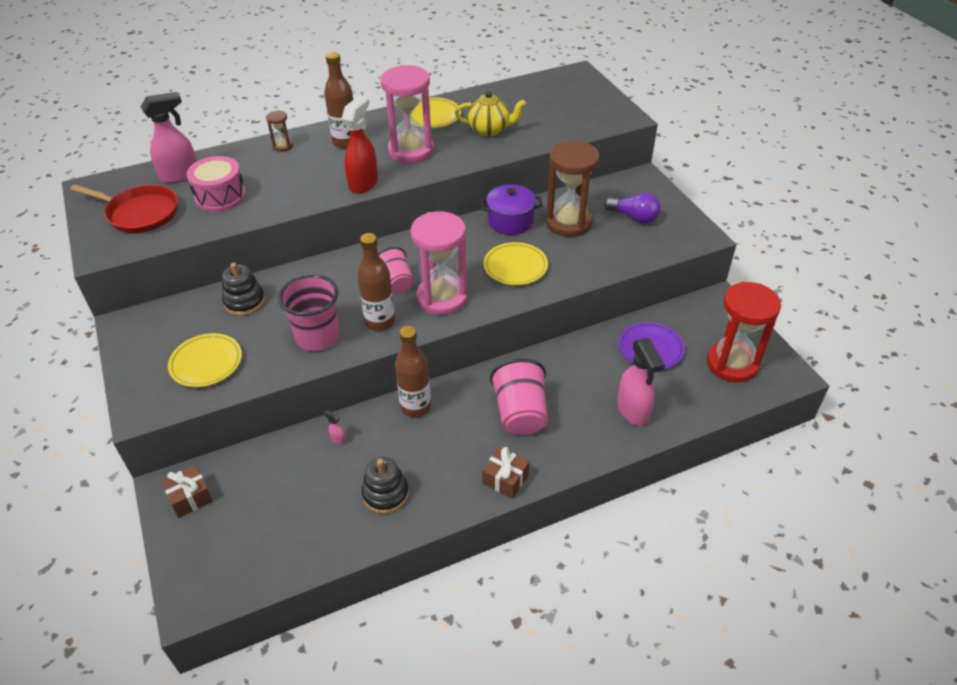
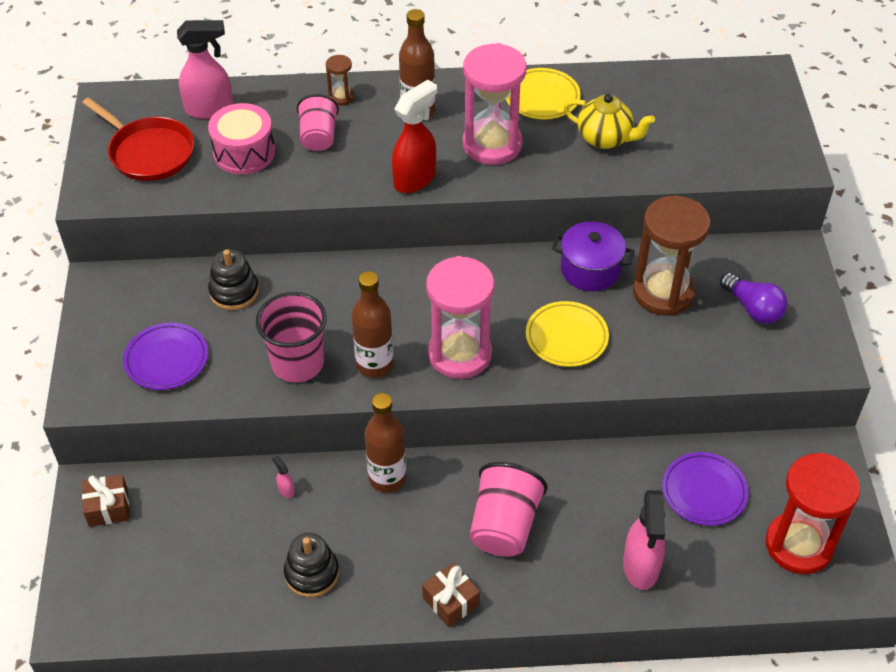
camera: 20 degrees right, 5 degrees up
(206, 363) = (166, 359): yellow plate -> purple plate
(396, 283) = (414, 317): pink cup -> pink cup (318, 137)

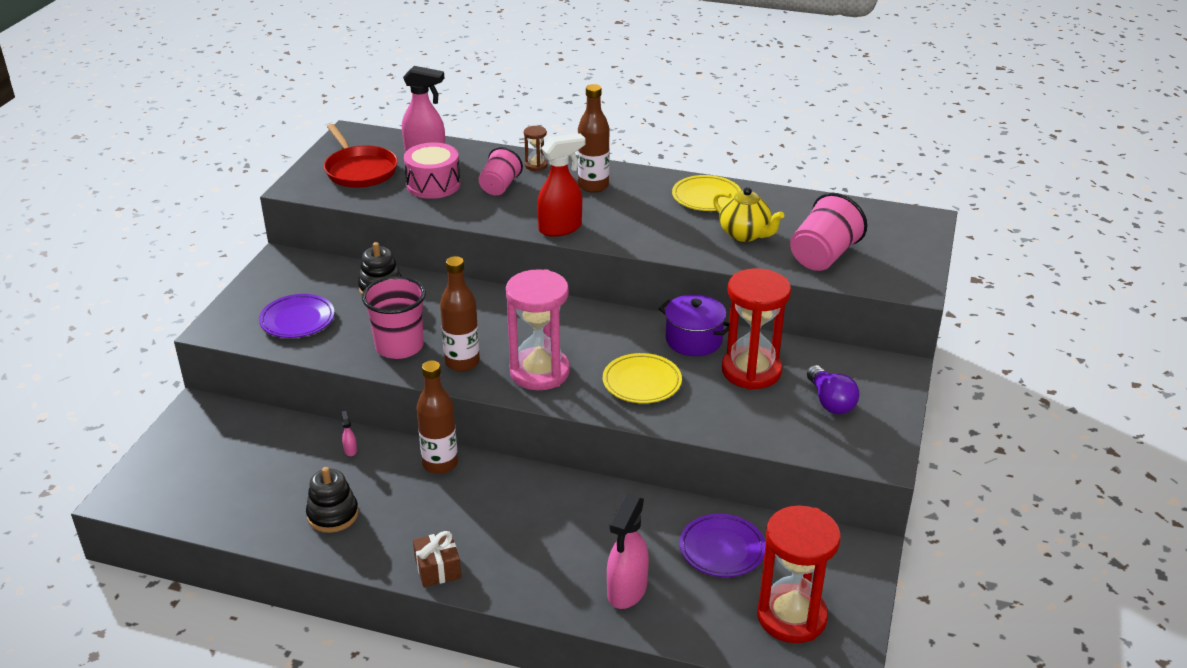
camera: 20 degrees right, 15 degrees down
(108, 507) = (202, 425): brown gift -> none
(492, 145) = (642, 219): pink hourglass -> none
(504, 526) = (520, 525): pink cup -> pink cup (823, 256)
(663, 292) = (751, 371): brown hourglass -> red hourglass

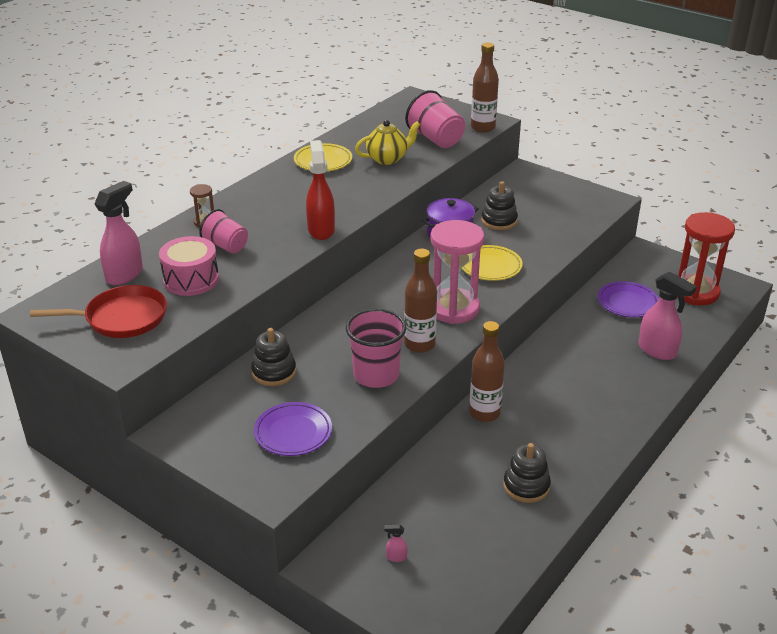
camera: 70 degrees left, 0 degrees up
(350, 450) = (442, 463): pink spray bottle -> pink spray bottle (396, 557)
(438, 568) = (610, 436): brown gift -> none
(593, 186) = (264, 203): brown bottle -> brown bottle (483, 128)
(751, 371) = (499, 221): red hourglass -> black stacking toy
(830, 401) = (546, 201): purple light bulb -> none

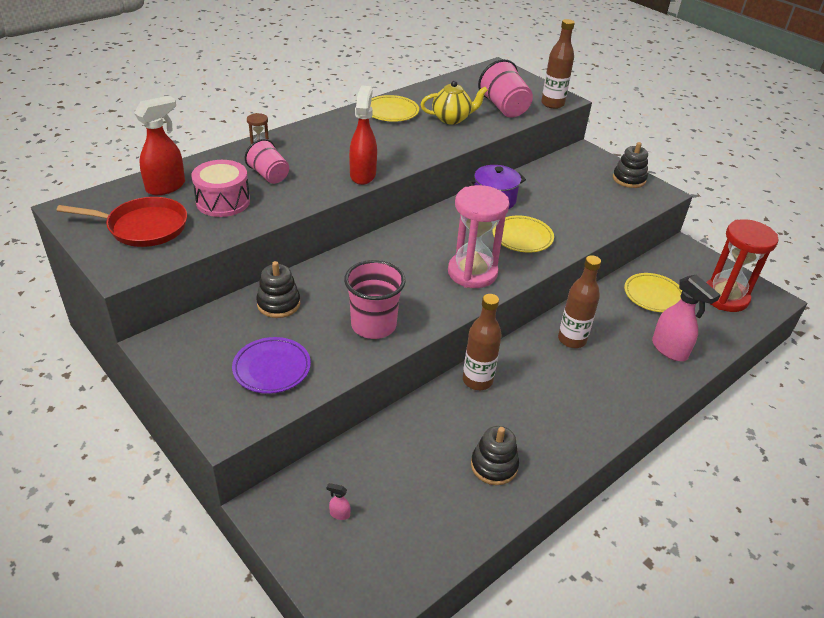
camera: 10 degrees right, 5 degrees up
(125, 274) = (166, 187): pink spray bottle -> red spray bottle
(419, 344) = (426, 302): brown bottle -> brown bottle (572, 340)
(499, 221) = (545, 195): black stacking toy -> black stacking toy (629, 179)
(627, 303) = (653, 295): purple plate -> yellow plate

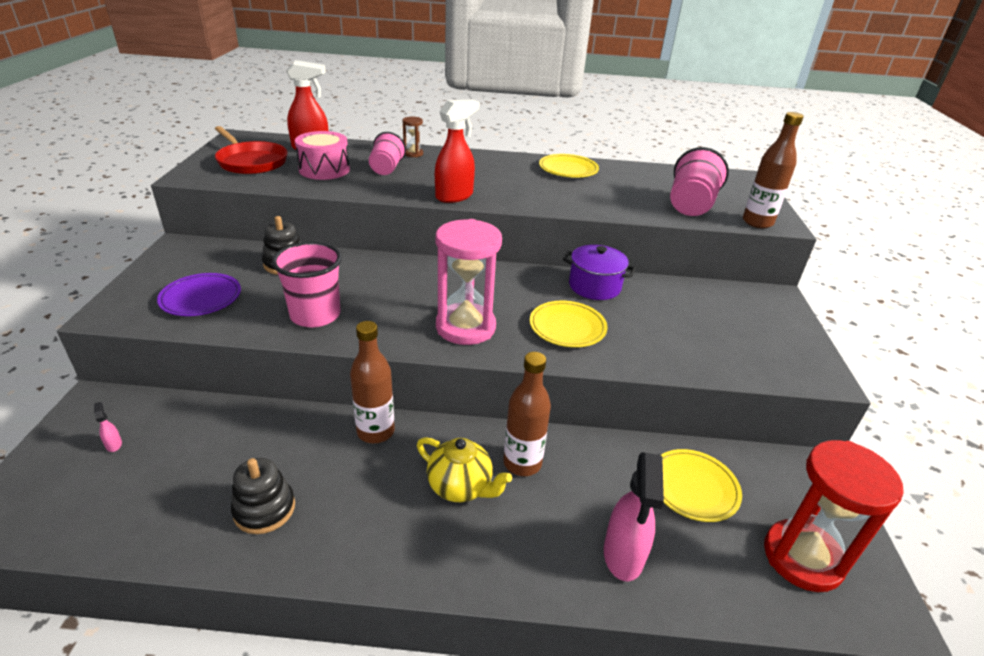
camera: 45 degrees right, 5 degrees down
(452, 119) = (616, 193): yellow teapot -> yellow teapot (460, 487)
(629, 179) = (795, 343): black stacking toy -> none

